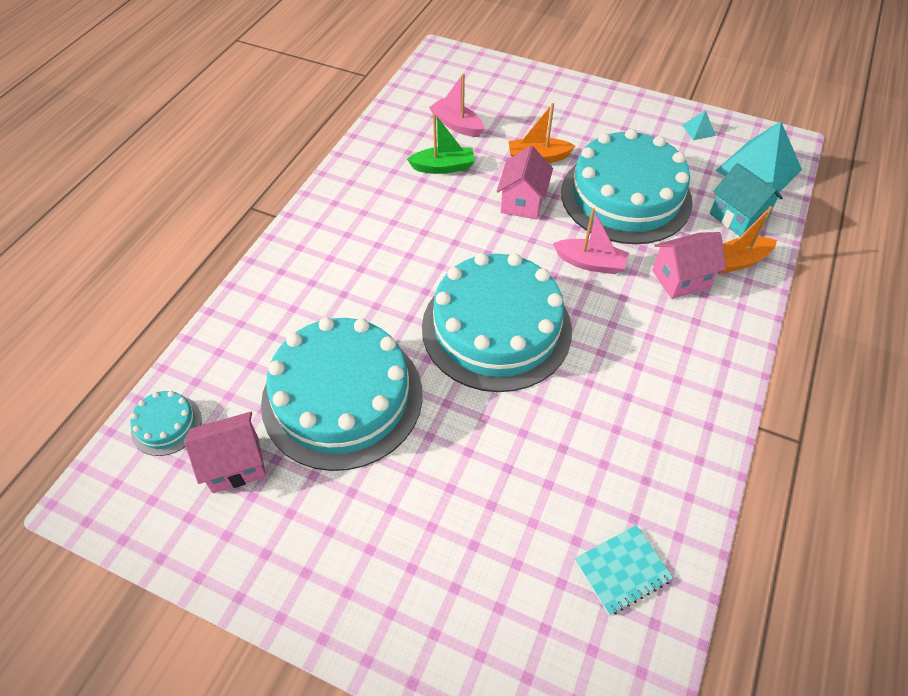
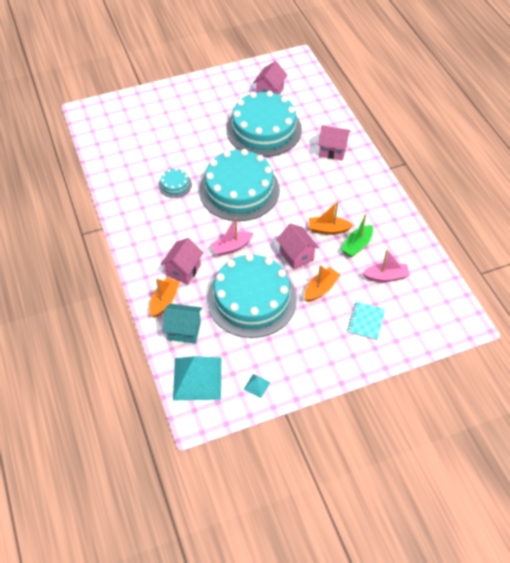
camera: 135 degrees right, 0 degrees up
(166, 425) = (307, 85): turquoise cake -> turquoise cake (175, 185)
(304, 286) = (332, 151): none -> pink house
(450, 202) = (328, 229): none -> orange boat
(622, 570) = (118, 149): turquoise notebook -> turquoise notebook (366, 321)

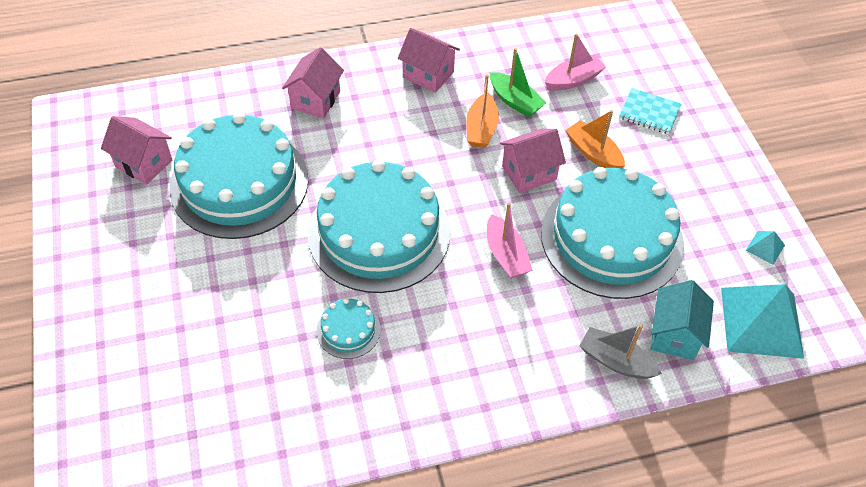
camera: 85 degrees left, 0 degrees up
(164, 301) = (616, 361): orange boat -> grey boat
(183, 270) = (551, 328): pink house -> pink house (428, 75)
(386, 276) = (573, 80): pink boat -> pink boat turned 60 degrees clockwise

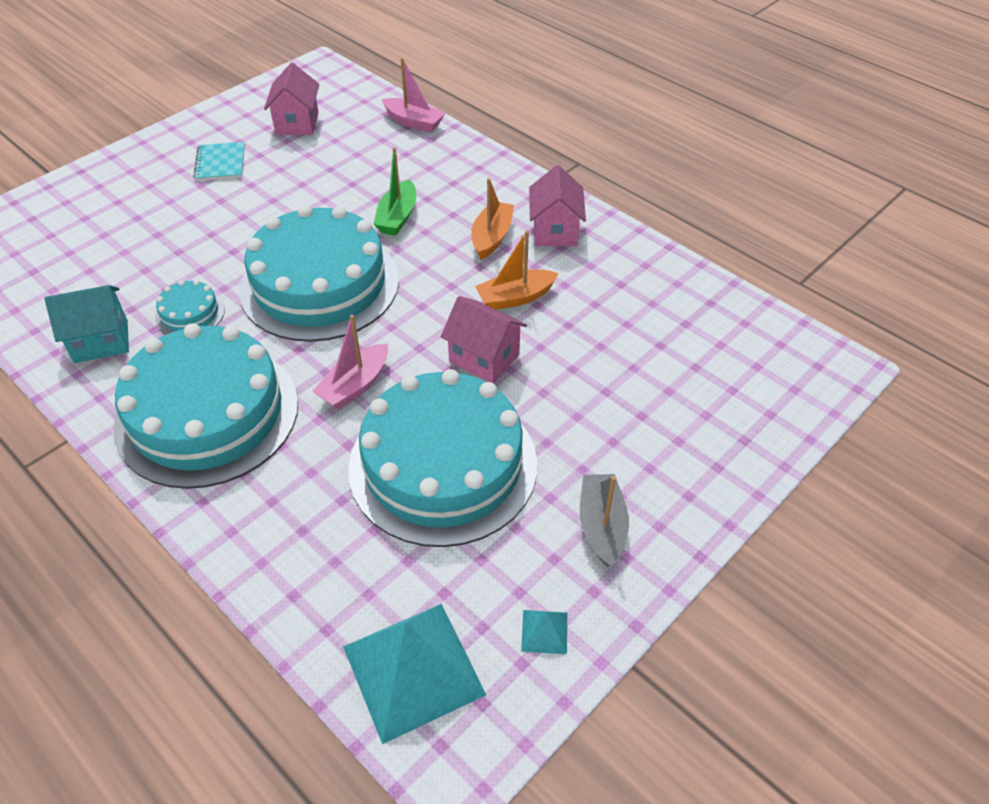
camera: 60 degrees right, 5 degrees down
(239, 183) = (315, 179): turquoise cake -> turquoise cake (207, 414)
(315, 100) = (452, 177): pink house -> none
(515, 101) = (579, 306): green boat -> green boat (397, 217)
(573, 80) = (658, 339): pink boat -> pink boat (413, 122)
(593, 153) = (560, 400): orange boat -> orange boat (492, 237)
(616, 361) = (265, 536): grey boat -> grey boat (602, 526)
(649, 112) = (673, 426): turquoise notebook -> turquoise notebook (220, 163)
(674, 335) = (336, 579): turquoise house -> turquoise house (101, 341)

